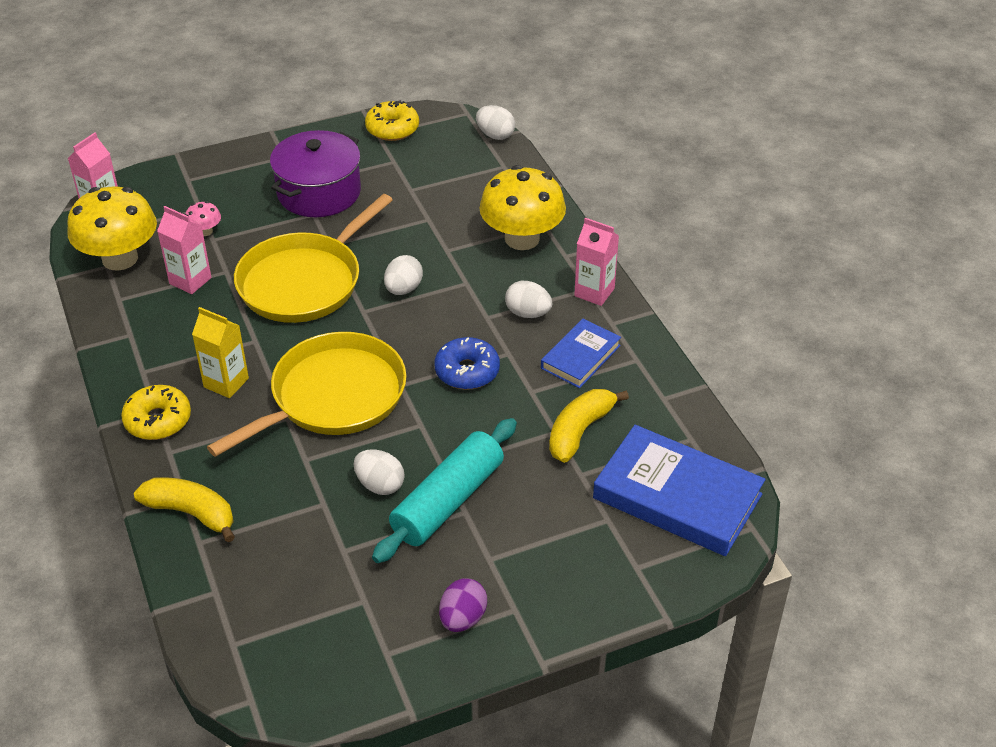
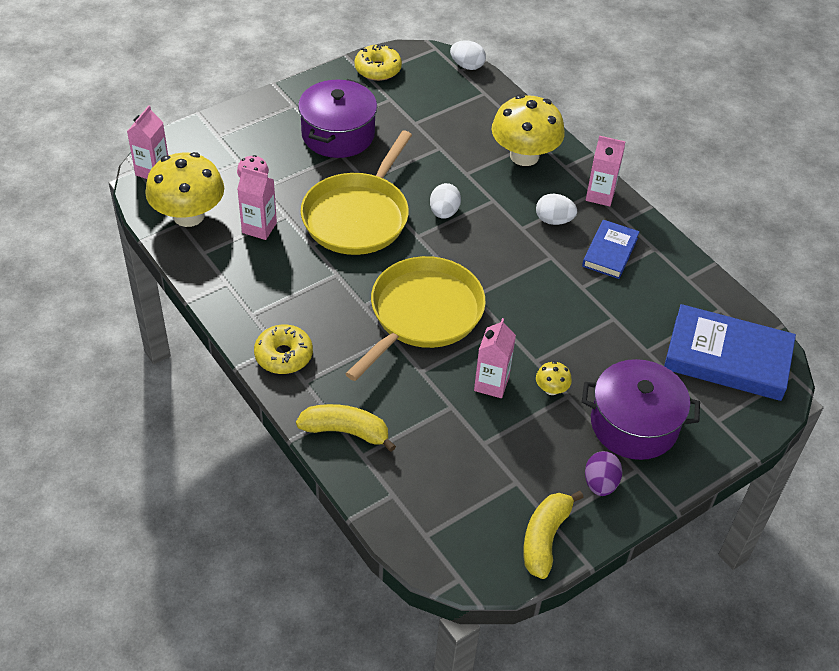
camera: 15 degrees left, 5 degrees up
(226, 383) = (328, 314): yellow carton -> none
(380, 485) = (491, 384): white egg -> pink carton
(448, 501) = (551, 389): turquoise rolling pin -> yellow mushroom
(467, 371) = (524, 277): blue donut -> none
(531, 556) = (634, 424): none -> purple pot
(580, 431) = (632, 315): yellow banana -> yellow banana (545, 538)

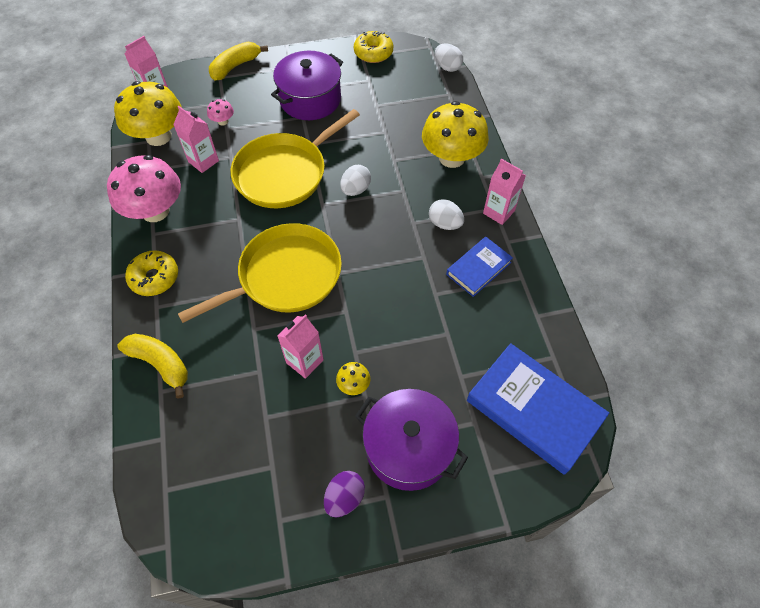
camera: 25 degrees right, 10 degrees up
(239, 291) = (155, 211): none -> pink mushroom
(545, 538) = (264, 535): yellow banana -> yellow banana (235, 66)

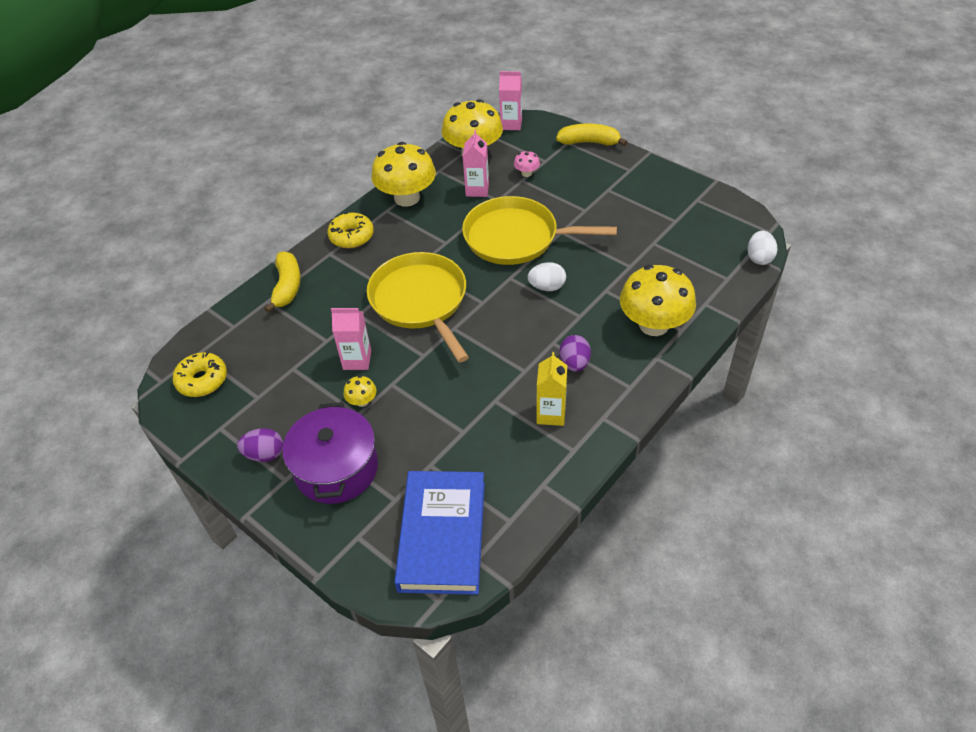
camera: 55 degrees right, 10 degrees down
(155, 211) = (407, 198): pink mushroom -> yellow mushroom
(285, 276) = (420, 301): yellow pan -> yellow pan turned 135 degrees counterclockwise
(310, 99) = (608, 202): purple pot -> none
(373, 53) = (710, 203): yellow donut -> yellow donut (202, 380)
(445, 224) = (574, 363): white egg -> purple egg
(478, 268) = (551, 414): blue book -> yellow carton
(498, 212) = (629, 392): pink carton -> none

